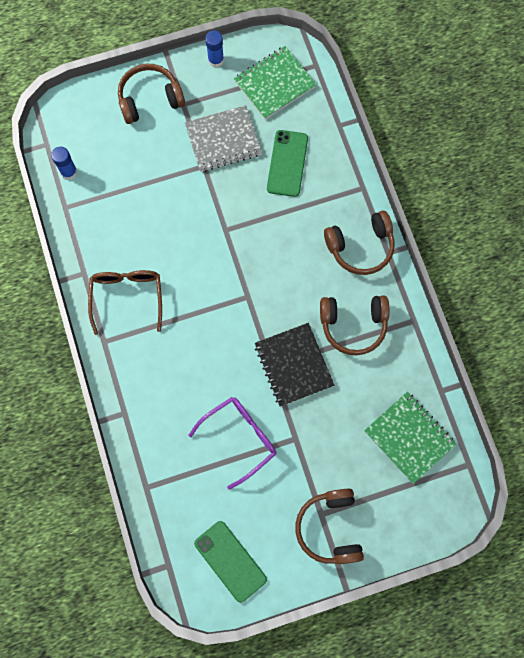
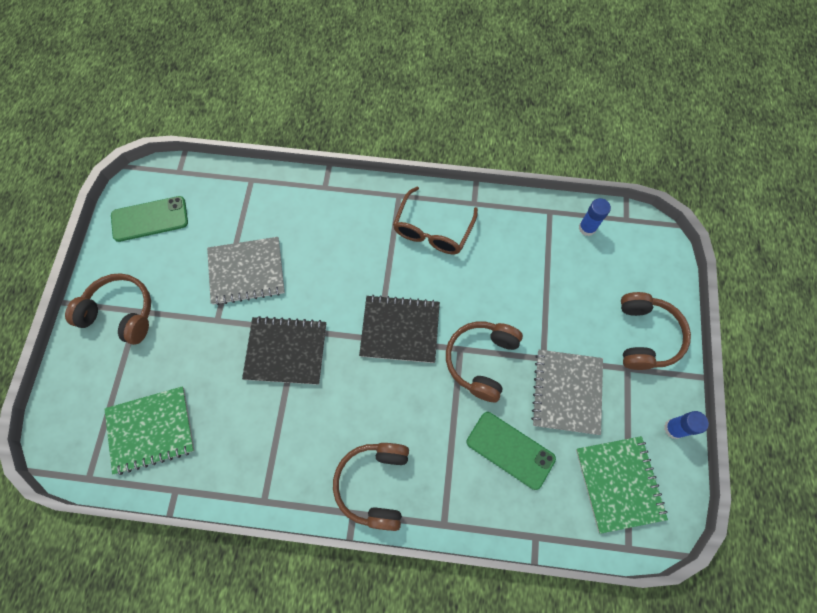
camera: 115 degrees right, 5 degrees down
(127, 297) = (432, 230): brown glasses -> brown glasses turned 90 degrees clockwise
(231, 283) = (400, 329): none -> black notebook
(240, 438) = (246, 272): purple glasses -> grey notebook
(353, 325) = (293, 431): brown headphones -> brown headphones (481, 360)

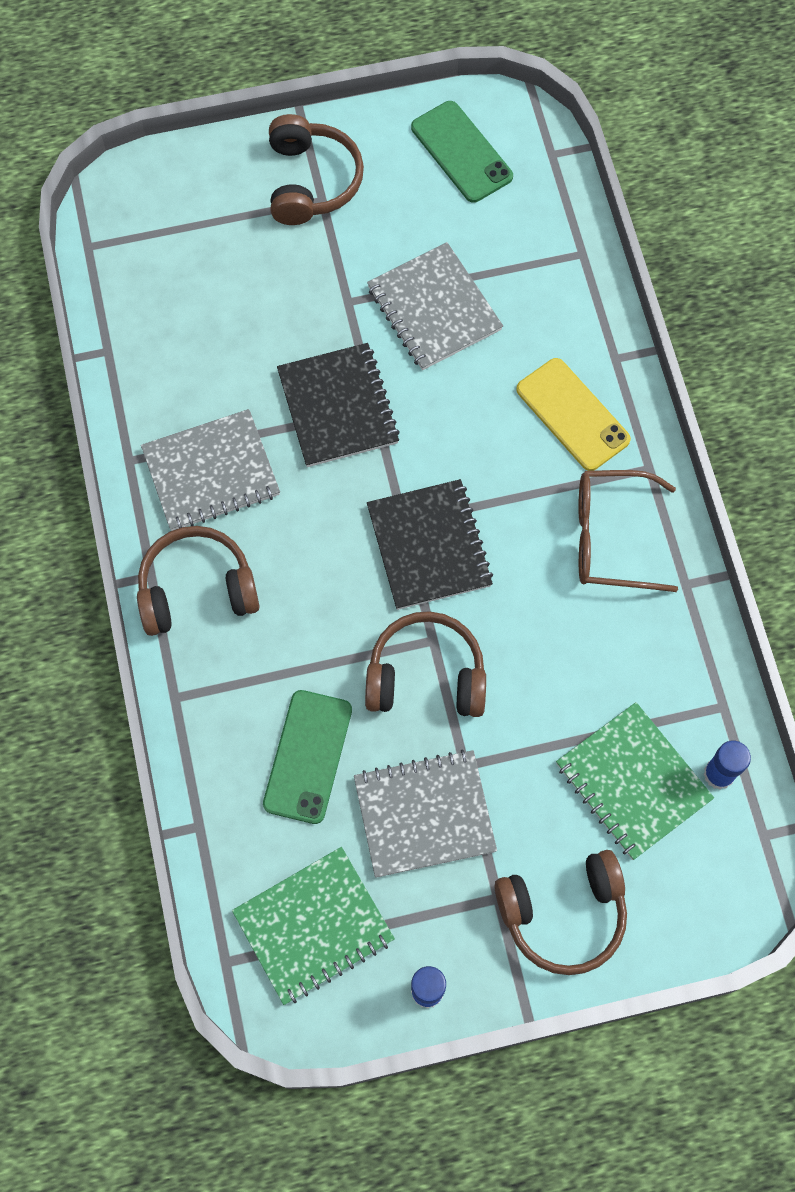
camera: 70 degrees right, 0 degrees up
(151, 430) = (171, 289): green notebook -> green notebook (632, 782)
(296, 447) = (211, 472): none -> grey notebook
(349, 222) = (572, 414): none -> yellow phone

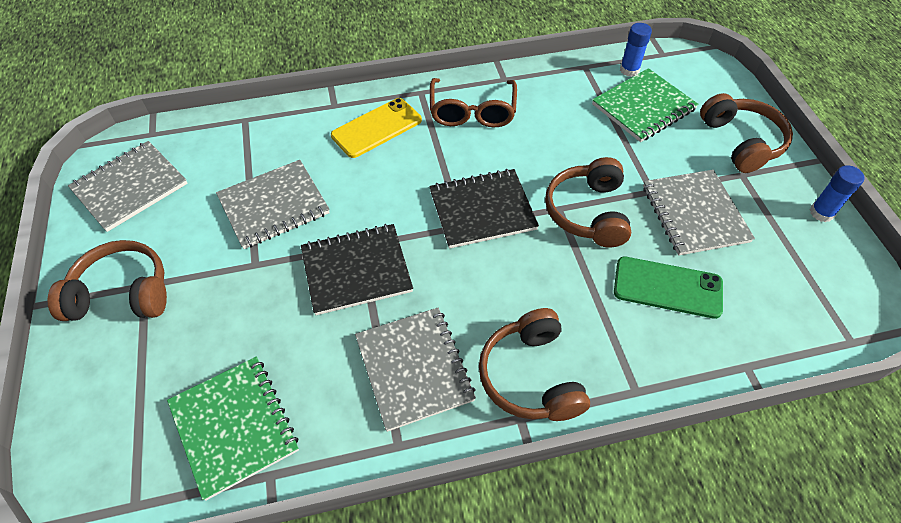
camera: 90 degrees left, 15 degrees down
(313, 926) = (801, 281): green notebook -> green notebook (234, 426)
(461, 152) = (130, 187): green phone -> grey notebook

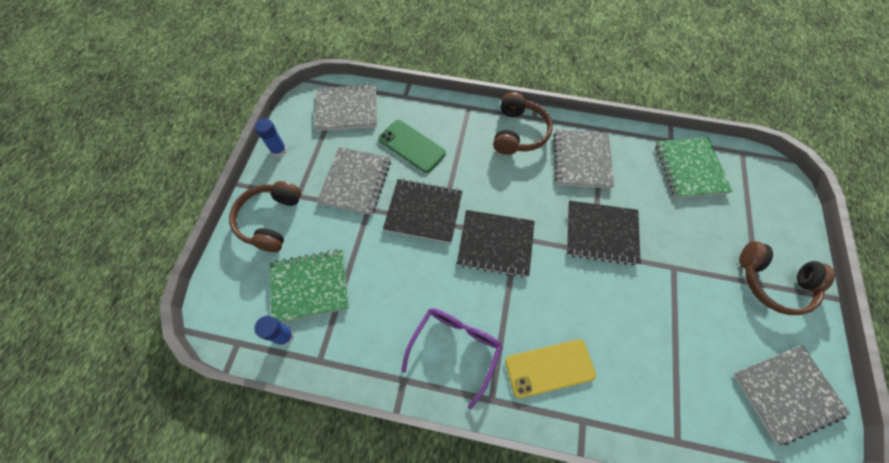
camera: 155 degrees left, 10 degrees up
(274, 206) = (655, 316): grey notebook -> grey notebook (347, 109)
(472, 112) = (455, 348): brown glasses -> purple glasses
(588, 212) = (423, 211): brown headphones -> black notebook

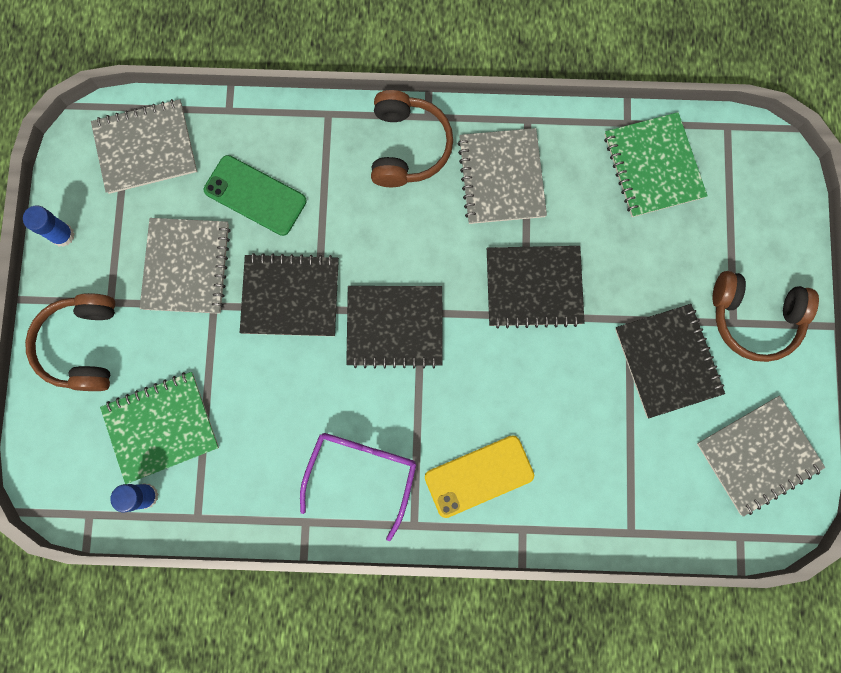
camera: 10 degrees left, 15 degrees up
(705, 303) = (668, 361): none -> black notebook

